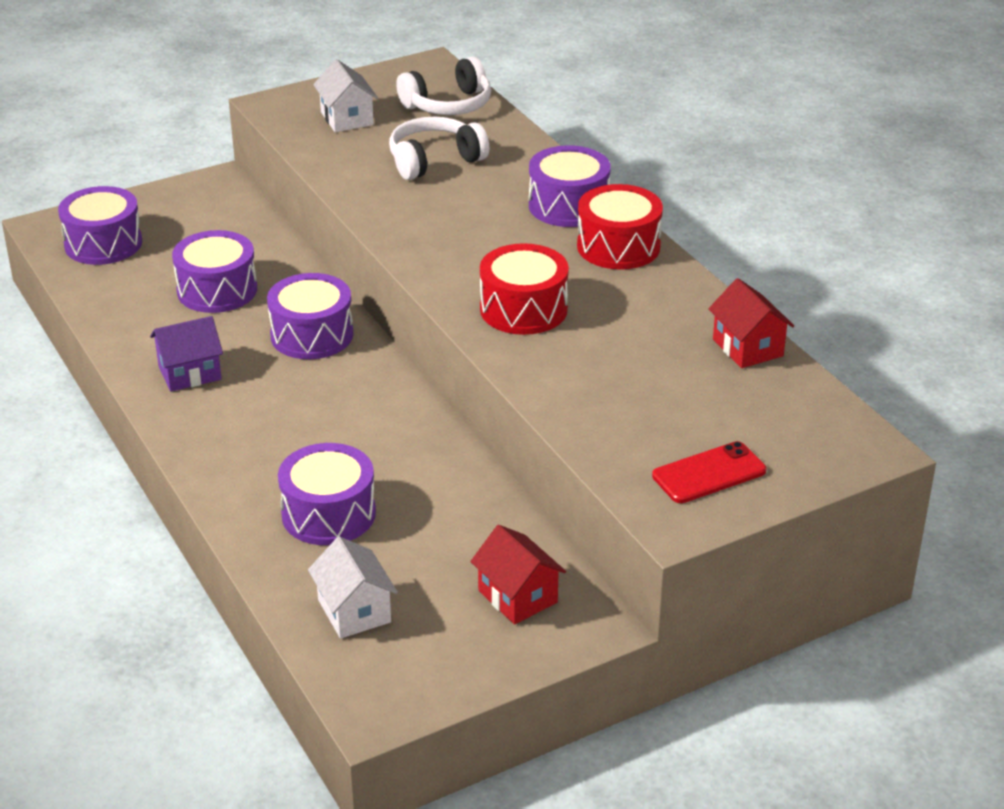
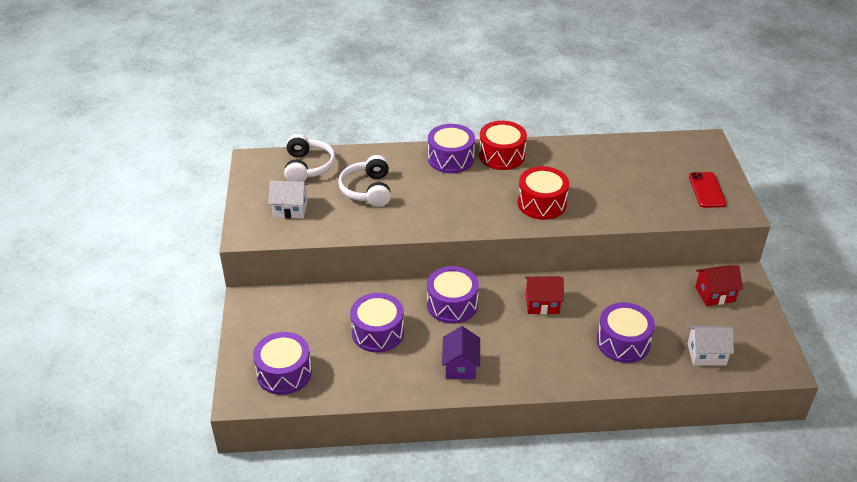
camera: 65 degrees left, 5 degrees up
(747, 348) = (613, 147): red house -> red house (542, 304)

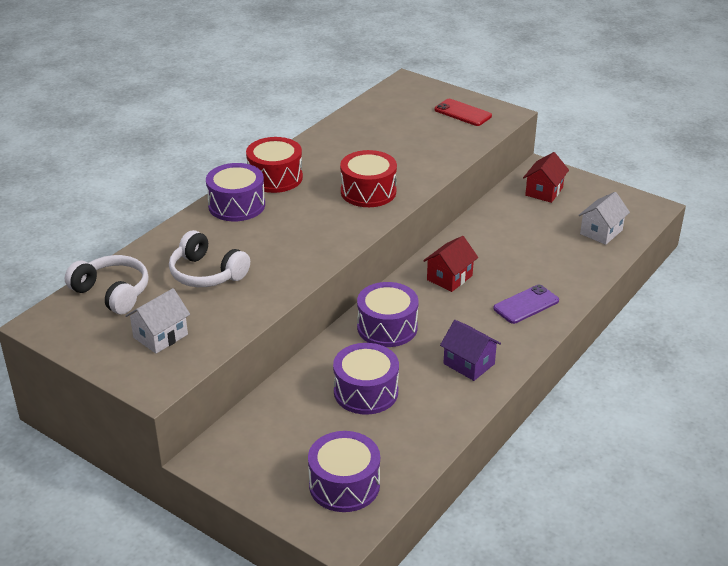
camera: 50 degrees left, 5 degrees down
(561, 360) = (526, 305): none -> purple phone
(623, 342) = (543, 263): purple drum -> none

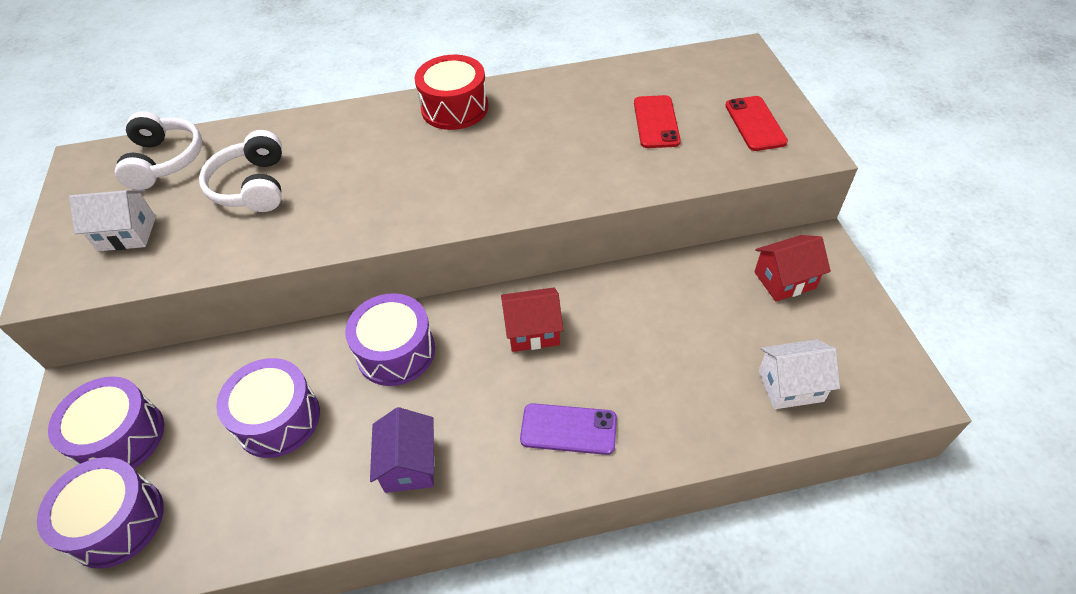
camera: 45 degrees right, 15 degrees up
(236, 205) = (380, 122): purple drum -> purple drum (121, 437)
(368, 192) = (516, 174): red drum -> none
(409, 134) = (656, 122): none -> red phone

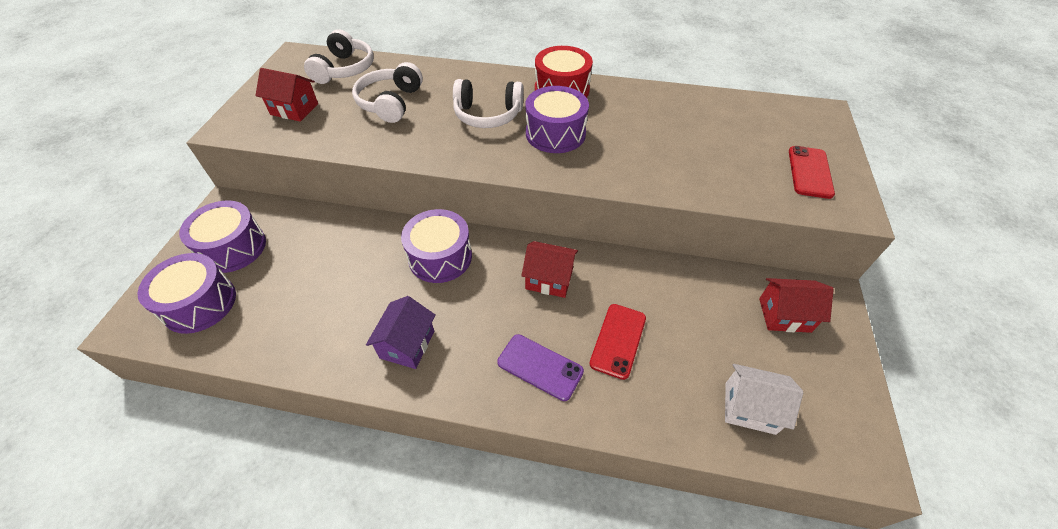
camera: 20 degrees right, 0 degrees up
(127, 234) = (294, 109): white house -> red house
(278, 419) = (336, 274): purple drum -> purple drum (555, 133)
(383, 165) = (488, 115): none -> white headphones
(656, 122) = (720, 145): red phone -> red phone (618, 340)

